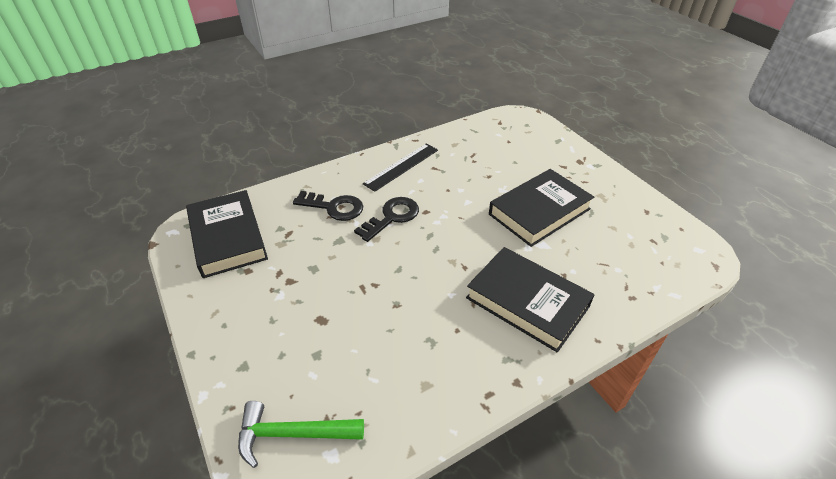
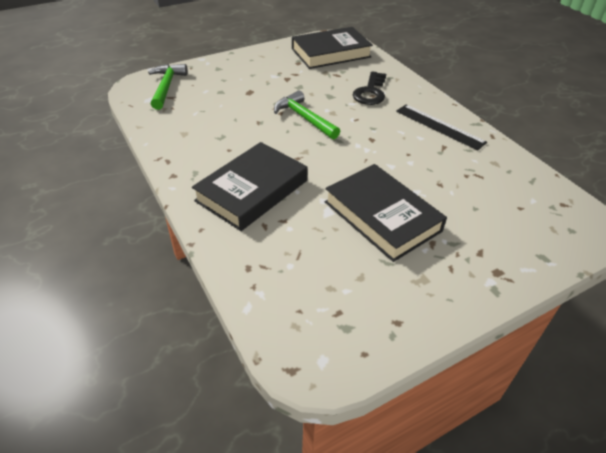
camera: 90 degrees right, 0 degrees up
(387, 262) = (304, 118): none -> green hammer
(392, 217) = (361, 120): black key -> none

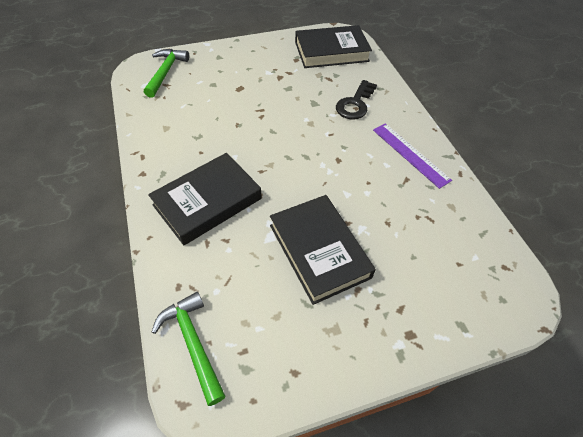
camera: 10 degrees right, 10 degrees up
(304, 118) = (281, 126): green hammer -> green hammer (193, 343)
(439, 126) = (410, 154): black ruler -> purple ruler

